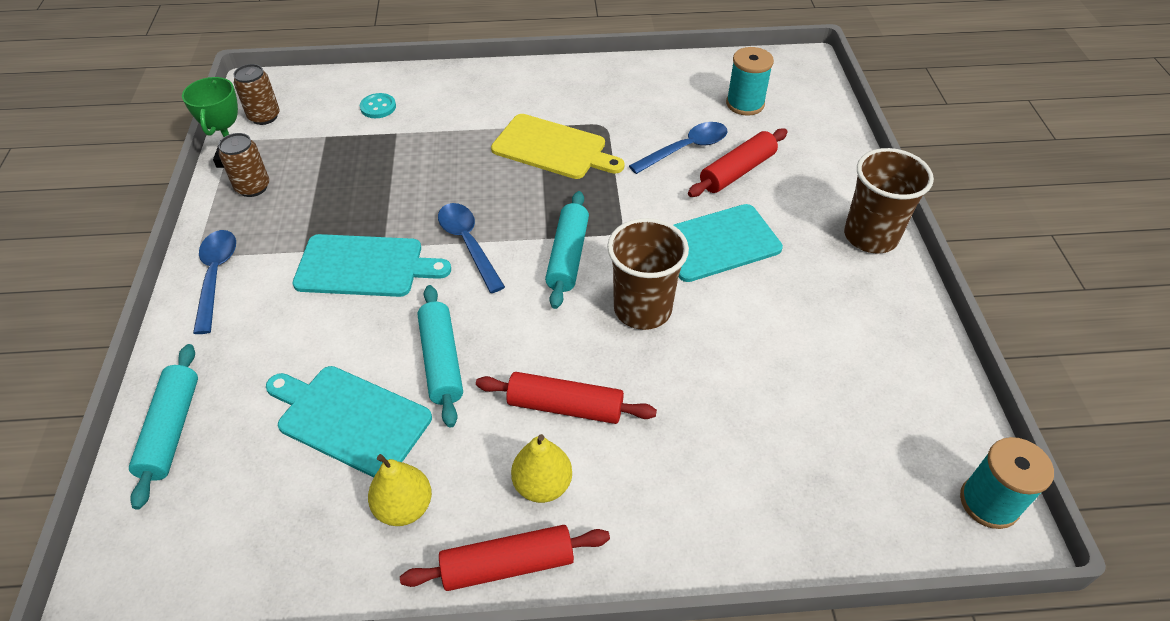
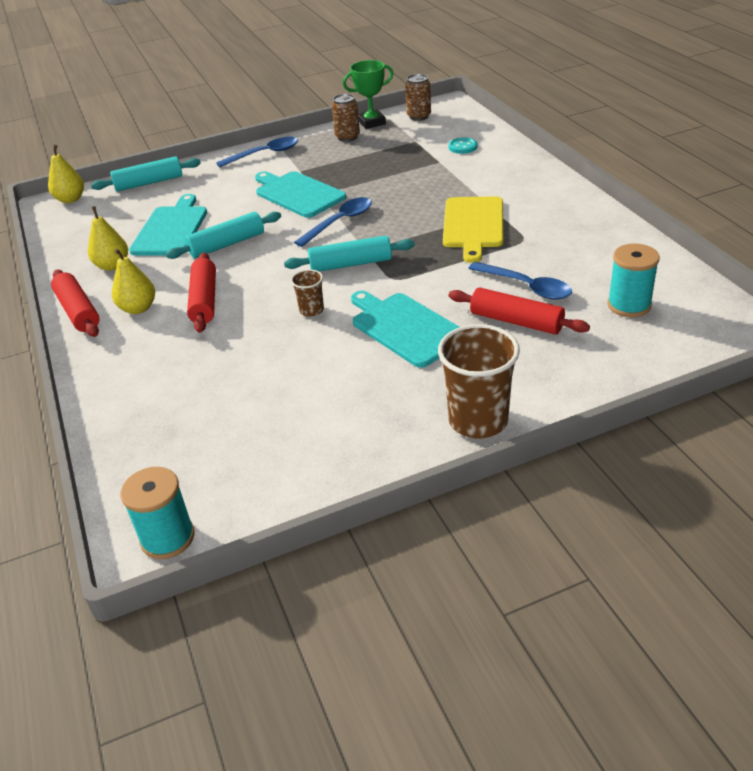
camera: 75 degrees right, 10 degrees down
(122, 556) = (70, 199): none -> yellow pear
(365, 266) = (297, 194): turquoise cutting board -> turquoise cutting board turned 150 degrees clockwise
(642, 309) = (311, 310): brown cup -> brown cup, size x0.50

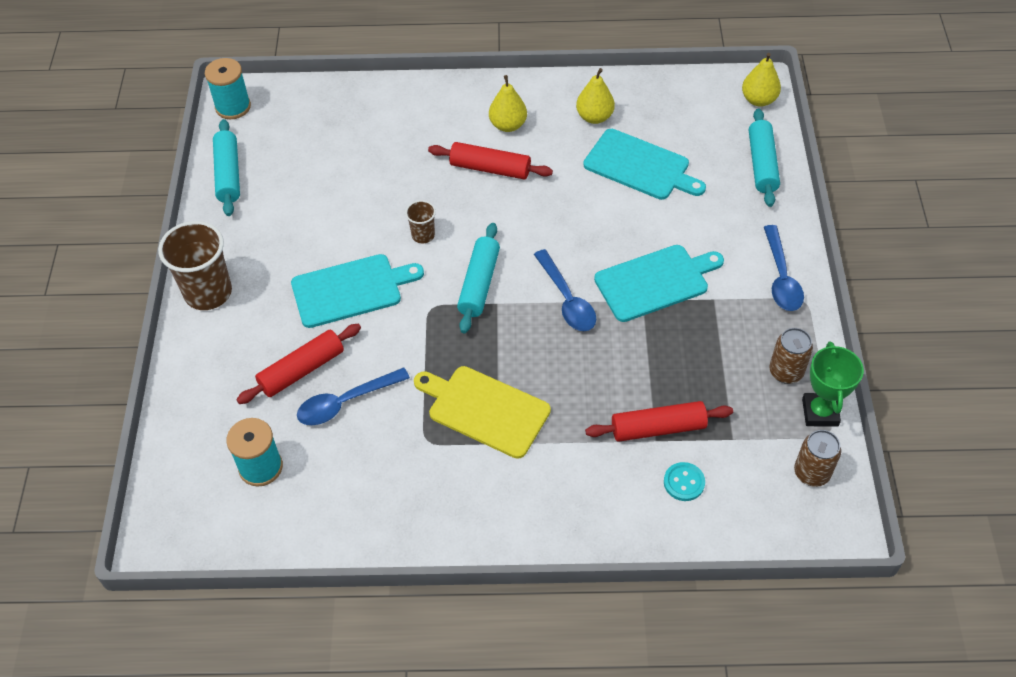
camera: 110 degrees right, 15 degrees up
(78, 311) = (530, 88): red rolling pin -> red rolling pin (658, 428)
(227, 244) = (580, 202): turquoise rolling pin -> turquoise rolling pin (228, 174)

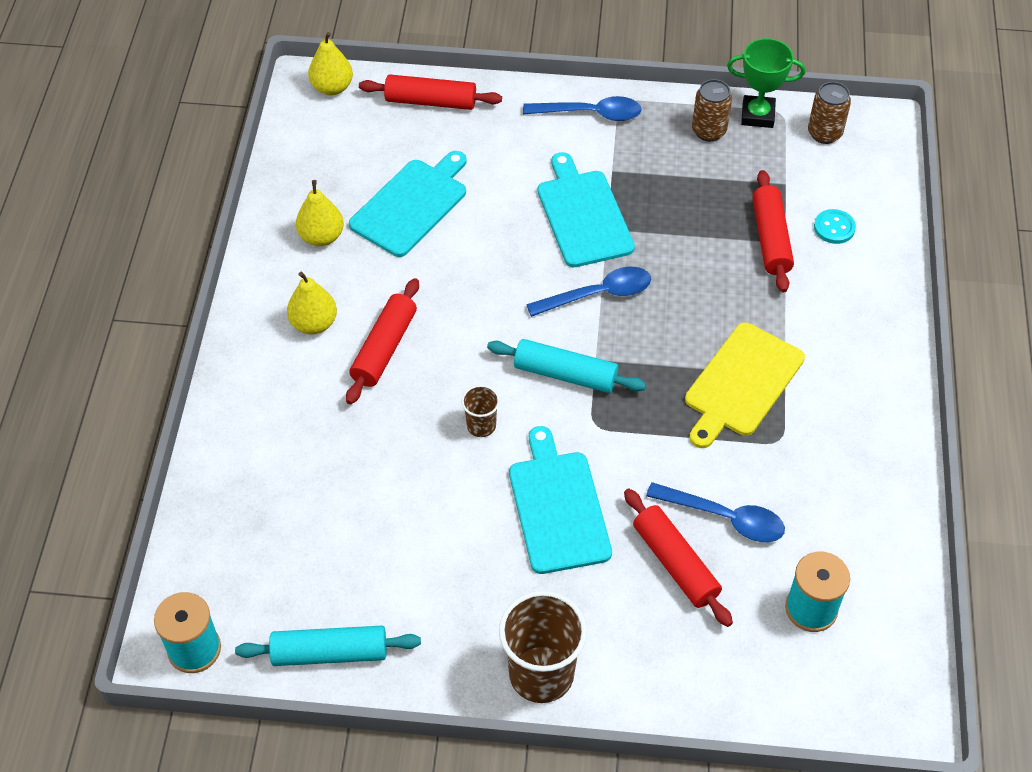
camera: 85 degrees left, 0 degrees up
(345, 402) = (724, 518): blue spoon -> blue spoon turned 45 degrees counterclockwise
(762, 164) = (430, 101): turquoise rolling pin -> red rolling pin

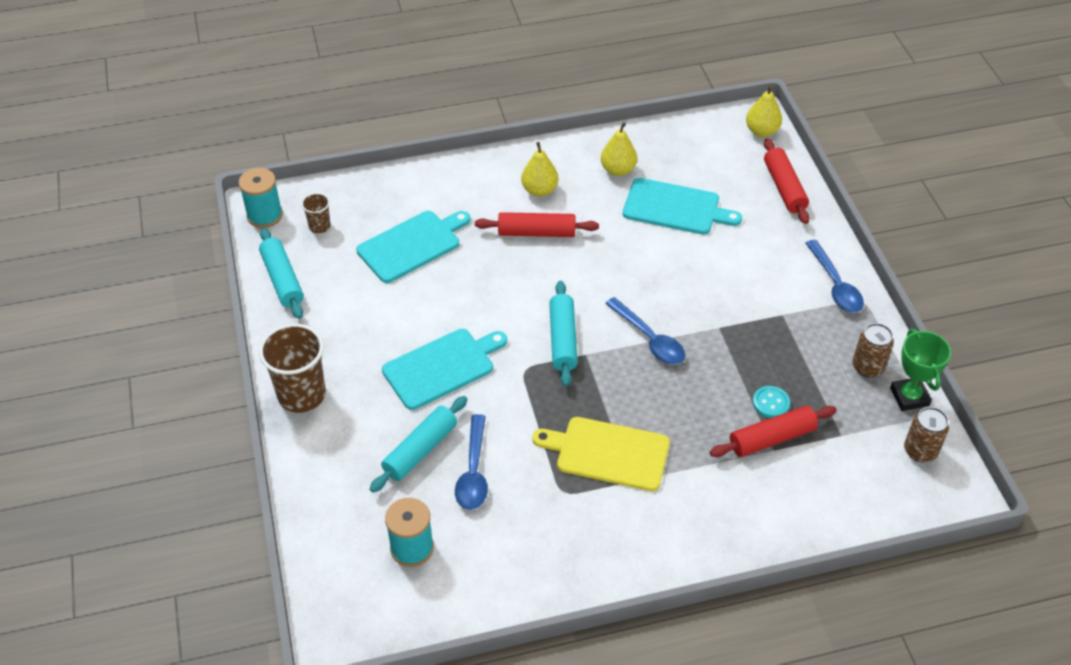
camera: 70 degrees right, 5 degrees down
(481, 426) = (494, 304): brown cup -> brown cup (319, 226)
(583, 215) = (724, 309): turquoise cutting board -> turquoise cutting board (412, 245)
(675, 563) = (420, 450): red rolling pin -> turquoise rolling pin
(834, 228) = (811, 482): turquoise button -> turquoise button (771, 403)

